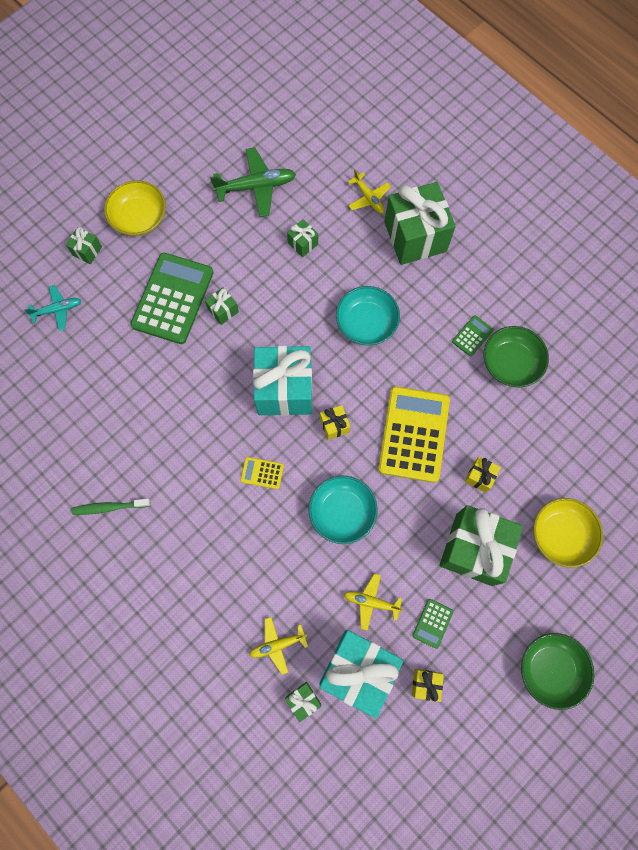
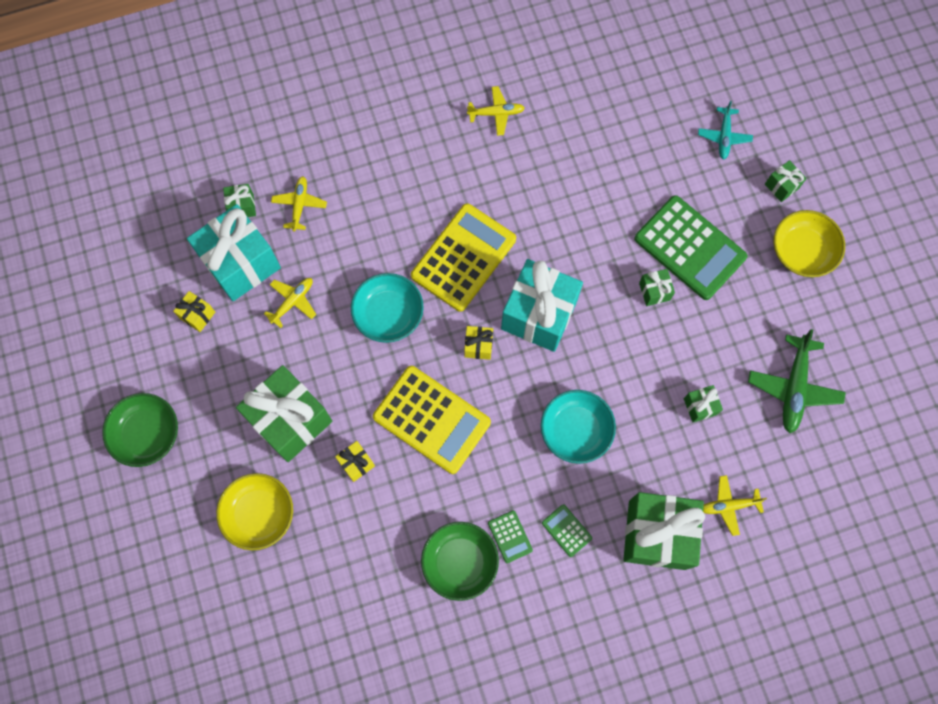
camera: 115 degrees right, 0 degrees up
(109, 507) = (496, 113): green toothbrush -> yellow plane
(262, 473) = (463, 257): yellow calculator -> yellow calculator, size x2.31
(432, 623) = (245, 347): green calculator -> green calculator (566, 530)

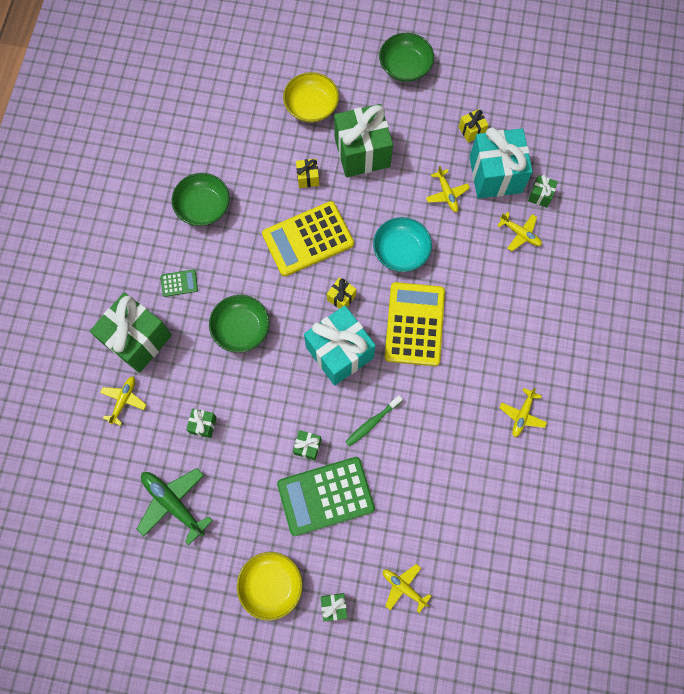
camera: 120 degrees right, 0 degrees up
(463, 257) = (414, 324): yellow calculator -> yellow calculator turned 150 degrees counterclockwise
(510, 536) = (199, 245): green calculator -> none
(575, 430) = (241, 328): turquoise bowl -> green bowl
(591, 244) = (372, 422): none -> green toothbrush
(724, 136) = (403, 587): turquoise plane -> yellow plane

